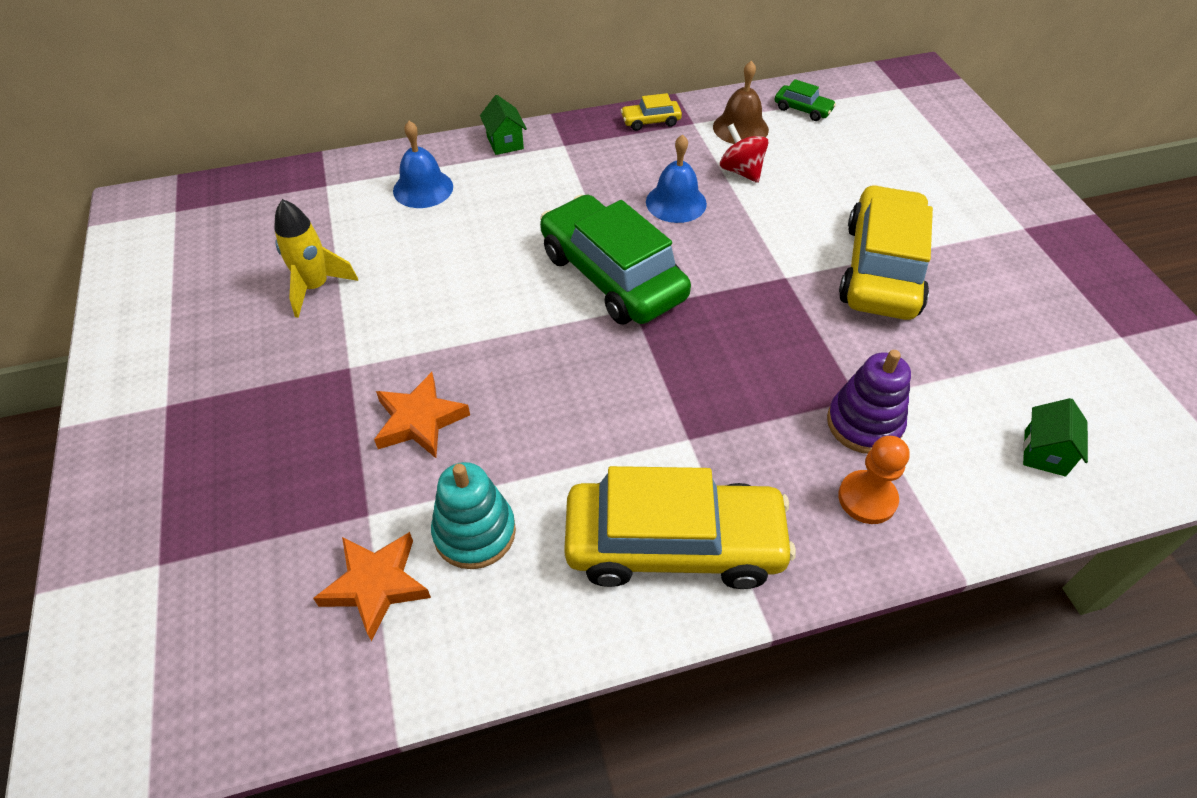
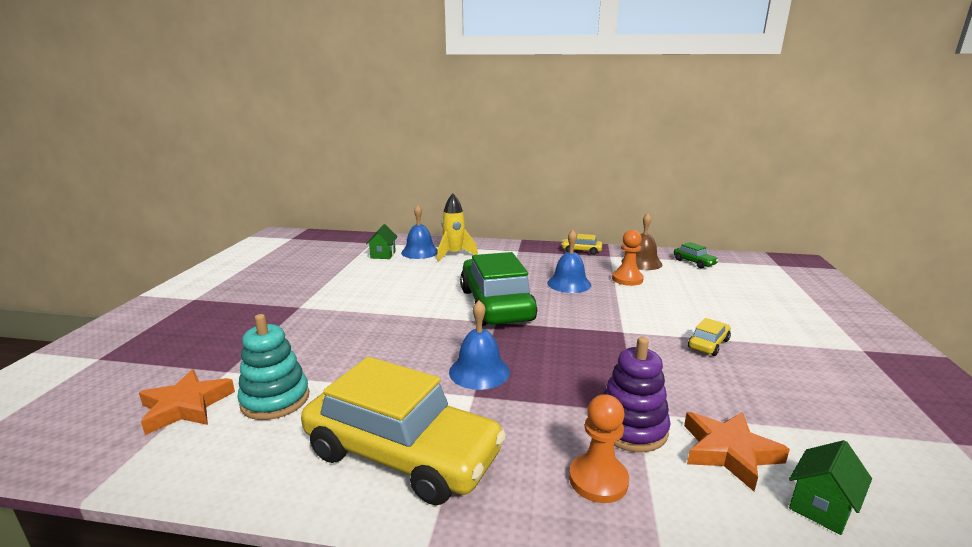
camera: 25 degrees right, 30 degrees down
(315, 287) = (321, 274): yellow rocket -> yellow rocket (454, 255)
(419, 420) = (308, 337): orange star -> orange star (728, 452)
(505, 142) = (483, 244): green house -> green house (383, 255)
(671, 401) = (479, 371): none -> blue bell
(741, 171) = (627, 279): red spinning top -> orange pawn
(881, 269) = (708, 344): yellow car -> yellow car, size x0.41

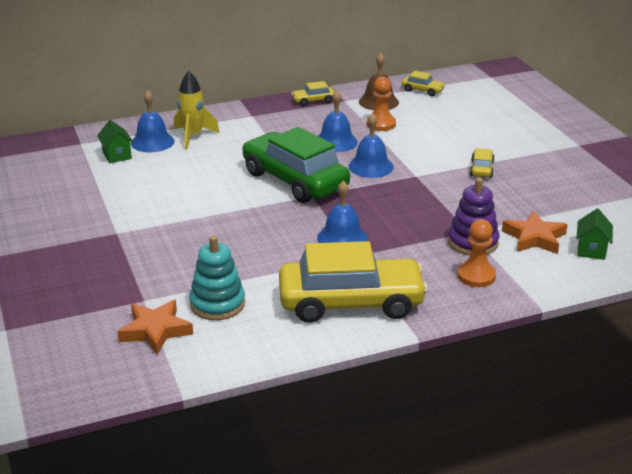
camera: 30 degrees left, 10 degrees up
(582, 311) = (371, 166): none -> blue bell
(694, 262) = (422, 90): green car -> yellow car

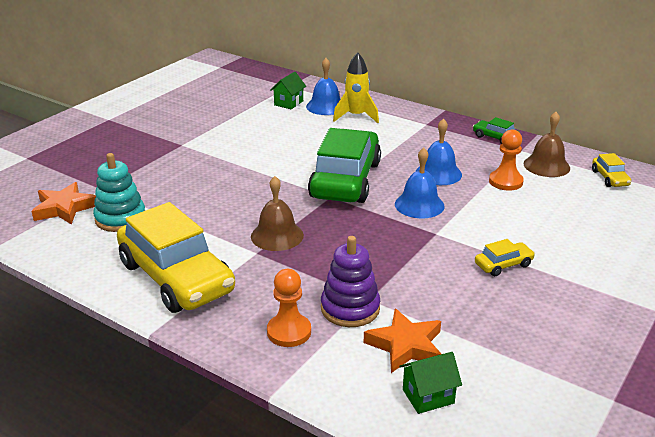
camera: 55 degrees right, 0 degrees up
(313, 101) = (495, 137): yellow car -> green car
(342, 238) = (277, 235): blue bell -> brown bell

